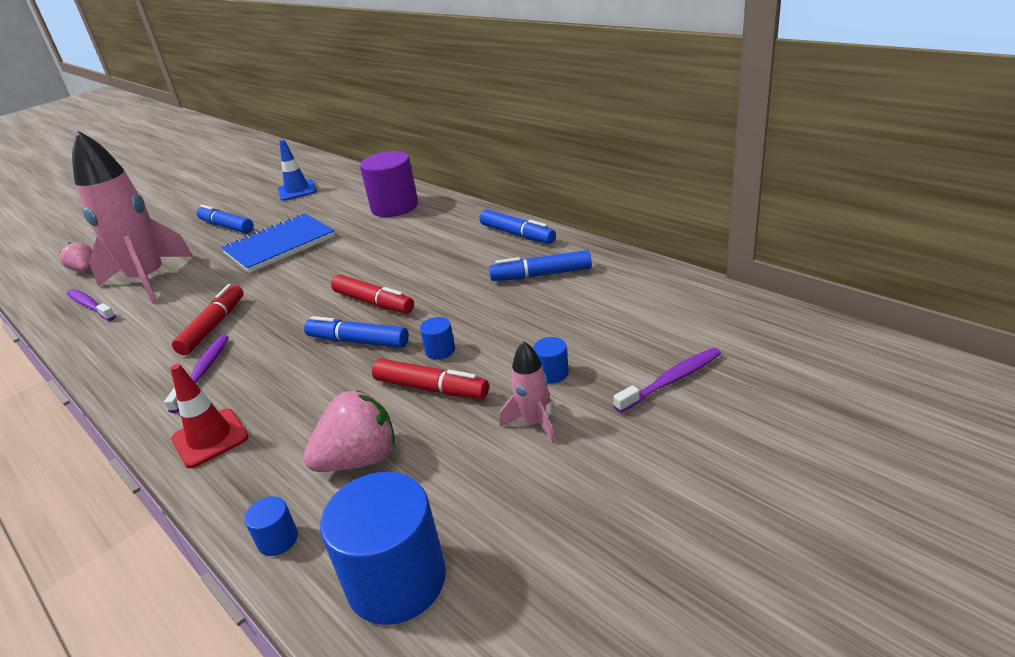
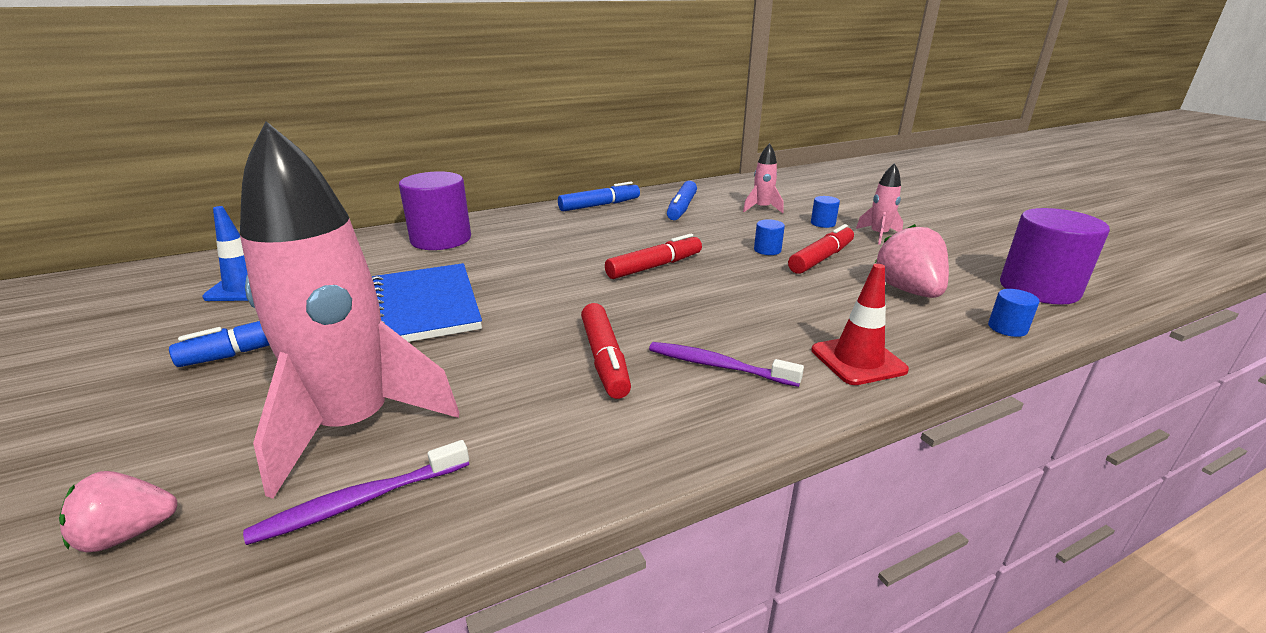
camera: 75 degrees left, 5 degrees down
(213, 326) = (605, 359): red marker -> red marker turned 135 degrees counterclockwise
(358, 341) = (724, 278): blue marker -> none
(397, 580) = (1039, 289): blue cylinder -> purple cylinder
(578, 321) = (762, 208): none -> pink rocket
(671, 380) = (847, 201): purple toothbrush -> none

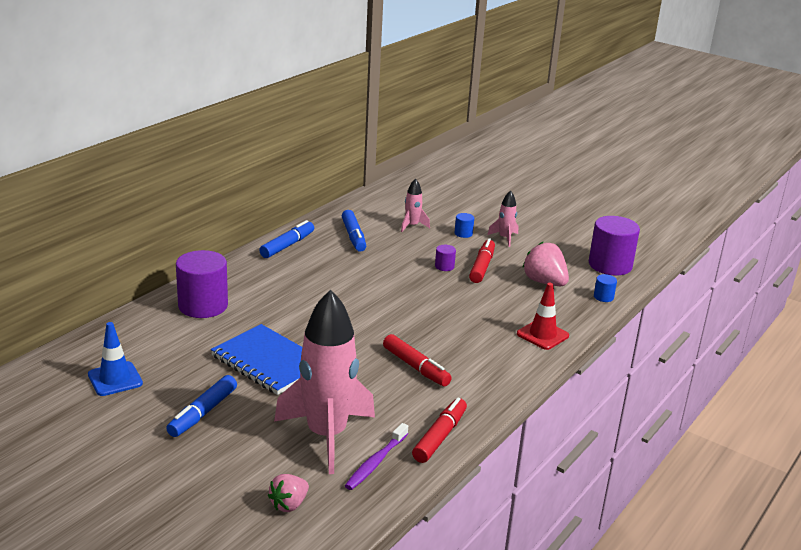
camera: 30 degrees left, 0 degrees up
(654, 266) = (384, 296): red marker -> red marker (439, 437)
(718, 366) = (477, 356): purple toothbrush -> none
(767, 250) = (444, 266): blue cylinder -> purple cylinder

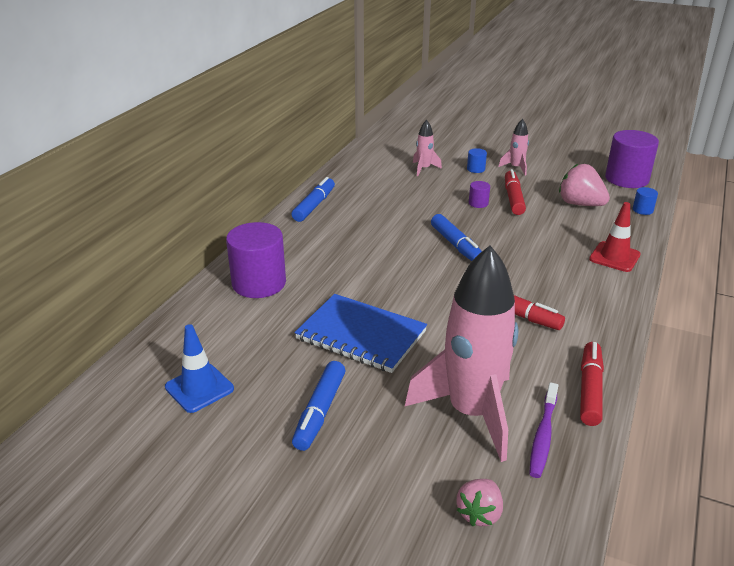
camera: 10 degrees left, 5 degrees up
(353, 236) = (374, 187): blue marker -> blue marker (456, 245)

